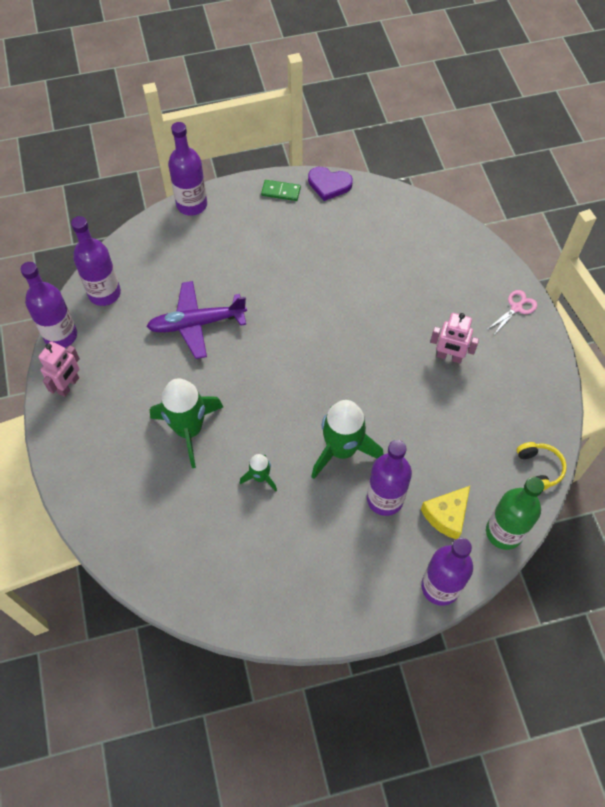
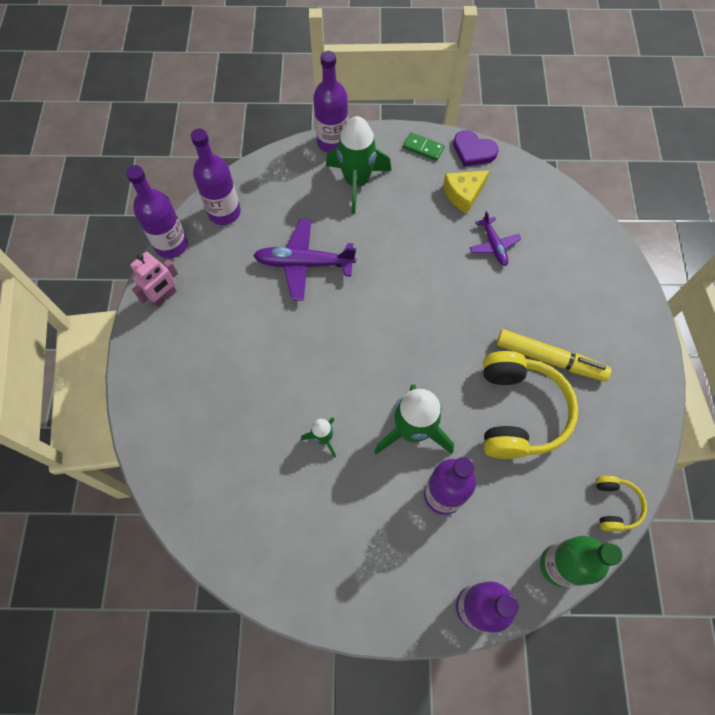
camera: 15 degrees right, 5 degrees up
(189, 430) = (266, 371): green rocket -> green rocket (357, 182)
(371, 267) = (493, 245): none -> purple plane
(433, 410) = (518, 412): none -> yellow headphones
(446, 515) = (503, 530): yellow cheese -> yellow cheese (463, 194)
(449, 357) = (550, 359): pink robot -> yellow marker
(516, 308) = (634, 323): pink scissors -> none

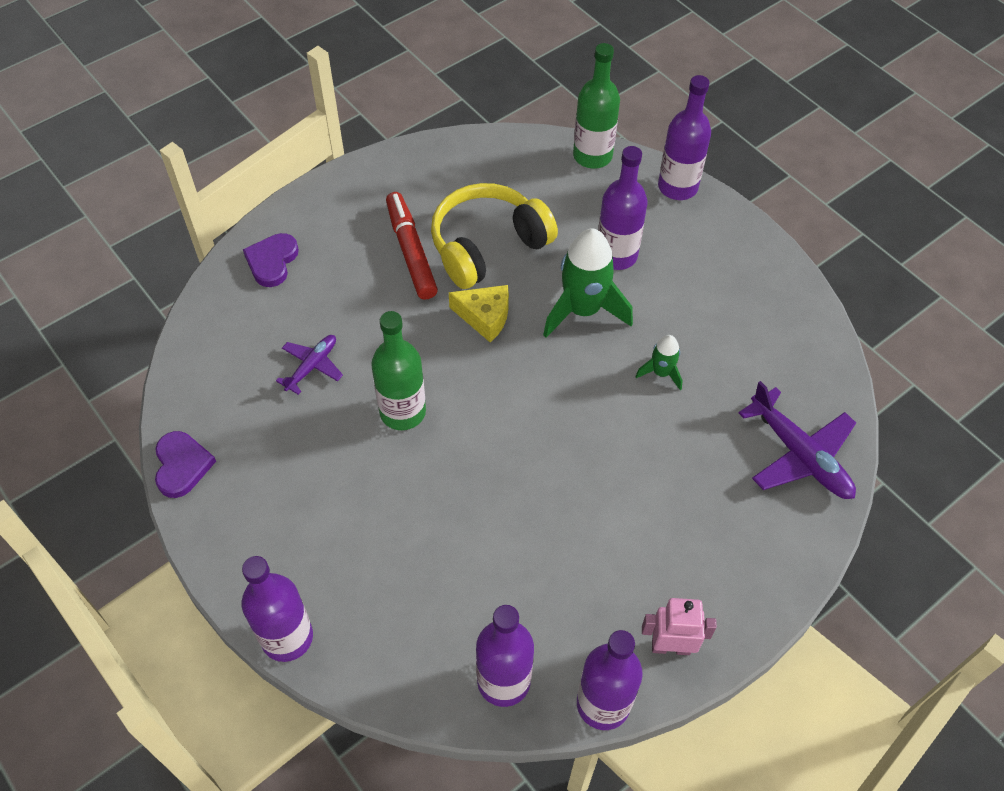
camera: 130 degrees left, 10 degrees down
(304, 263) = (494, 531): purple plane -> purple plane (799, 455)
(357, 182) = (331, 560): green rocket -> none
(421, 270) = (402, 412): none -> green bottle
(423, 148) = (217, 523): green domino -> none
(463, 194) = (260, 435): yellow cheese -> yellow cheese (485, 317)
(550, 359) = (411, 251): yellow marker -> red marker
(600, 272) = (272, 261): none -> purple heart
(614, 505) = (509, 147): yellow headphones -> none

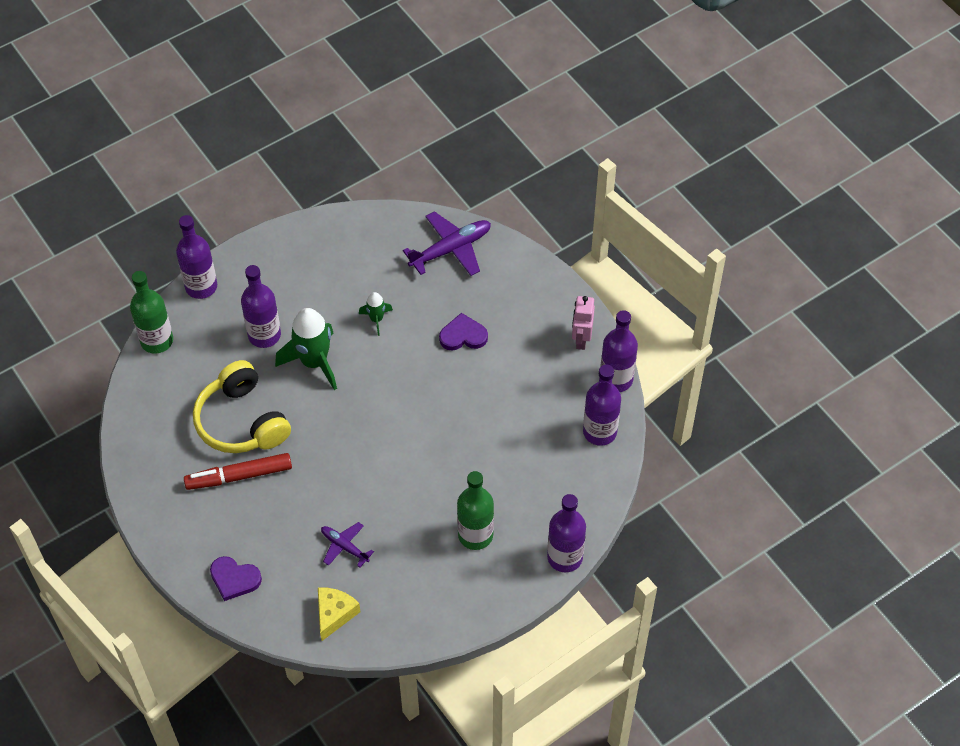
camera: 85 degrees left, 0 degrees up
(182, 465) = (425, 633): purple heart -> purple heart (463, 335)
(402, 412) = (393, 485): green bottle -> green bottle (475, 535)
(485, 317) = (312, 427): yellow cheese -> yellow cheese (334, 614)

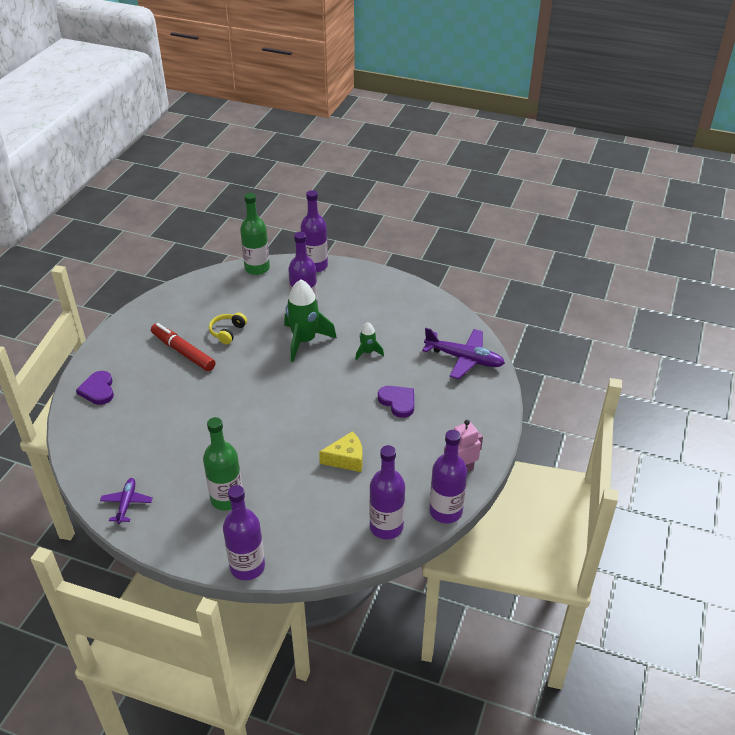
camera: 55 degrees right, 15 degrees down
(242, 421) = (227, 332): yellow headphones -> yellow headphones, size x0.49
(334, 614) = (101, 454): yellow cheese -> yellow cheese (346, 459)
(344, 546) = (163, 431): purple plane -> purple plane (127, 503)

